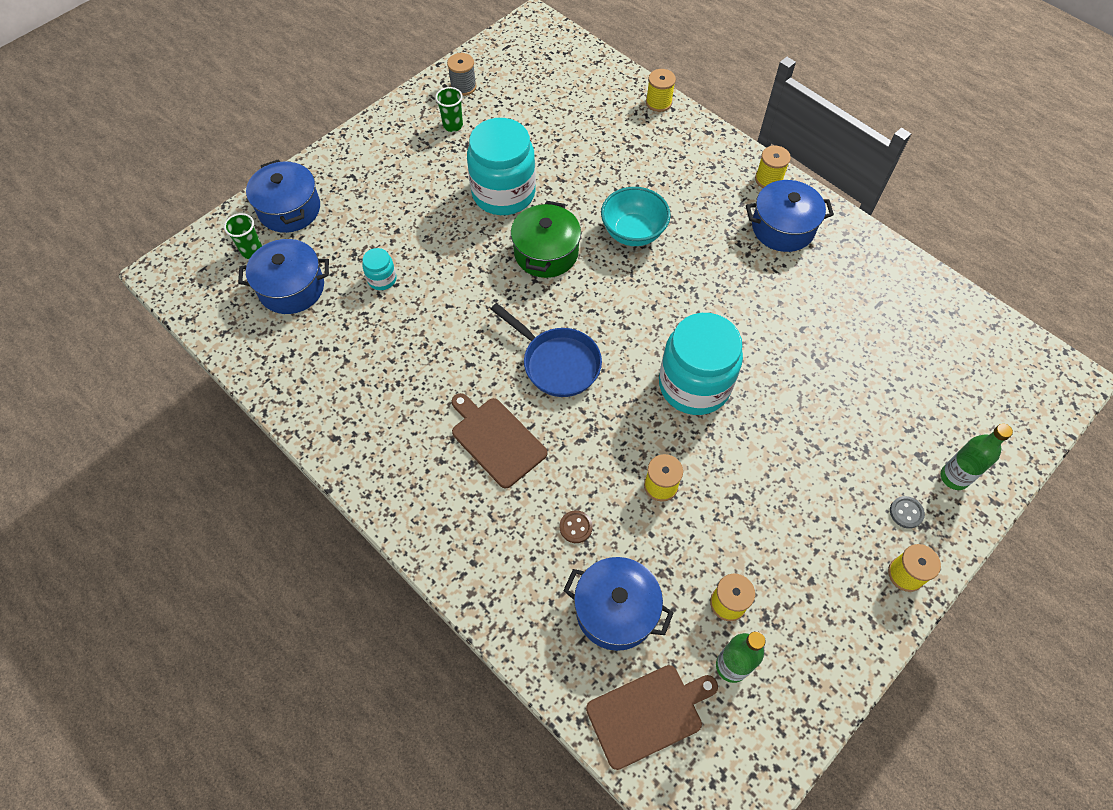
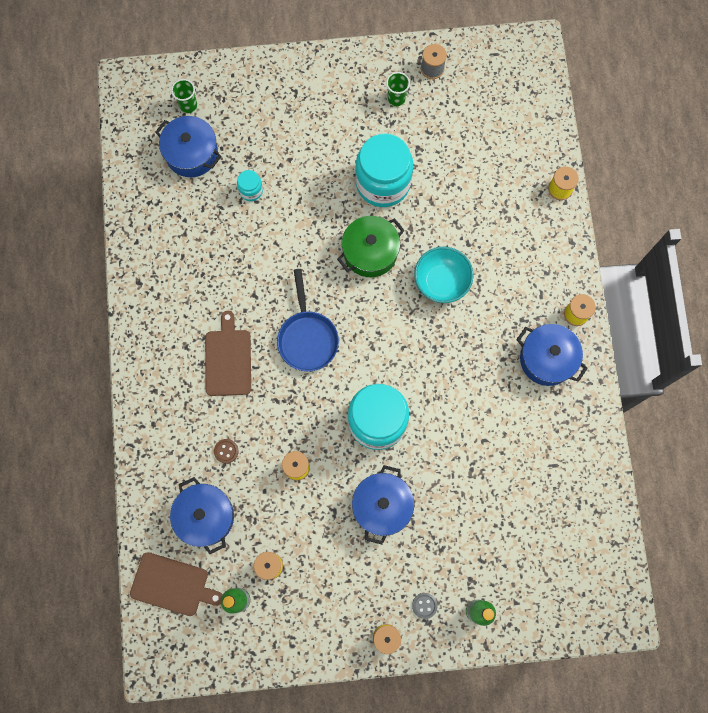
camera: 40 degrees right, 15 degrees up
(289, 209) = (235, 89): blue pot -> blue pot (382, 506)

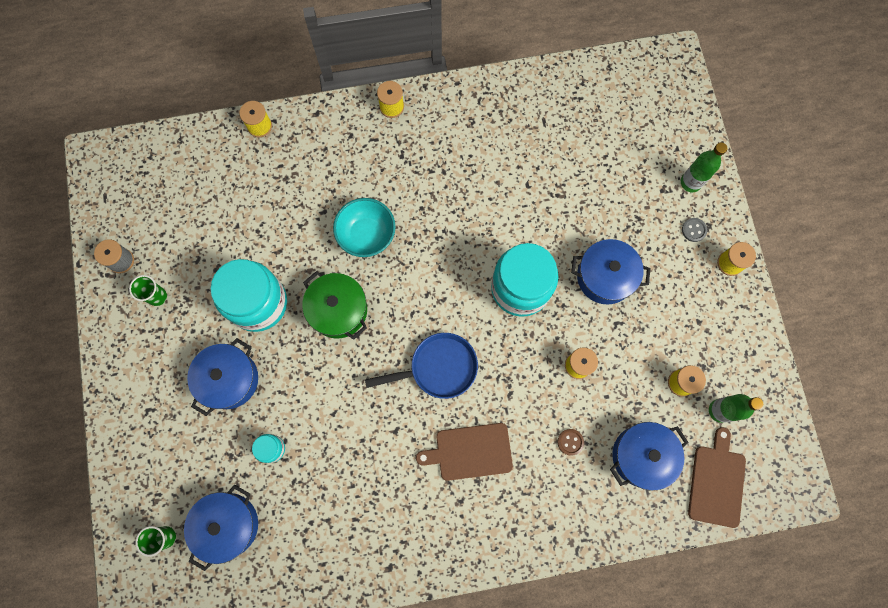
camera: 95 degrees left, 0 degrees up
(547, 359) = (440, 131): blue pot -> blue pot (229, 379)

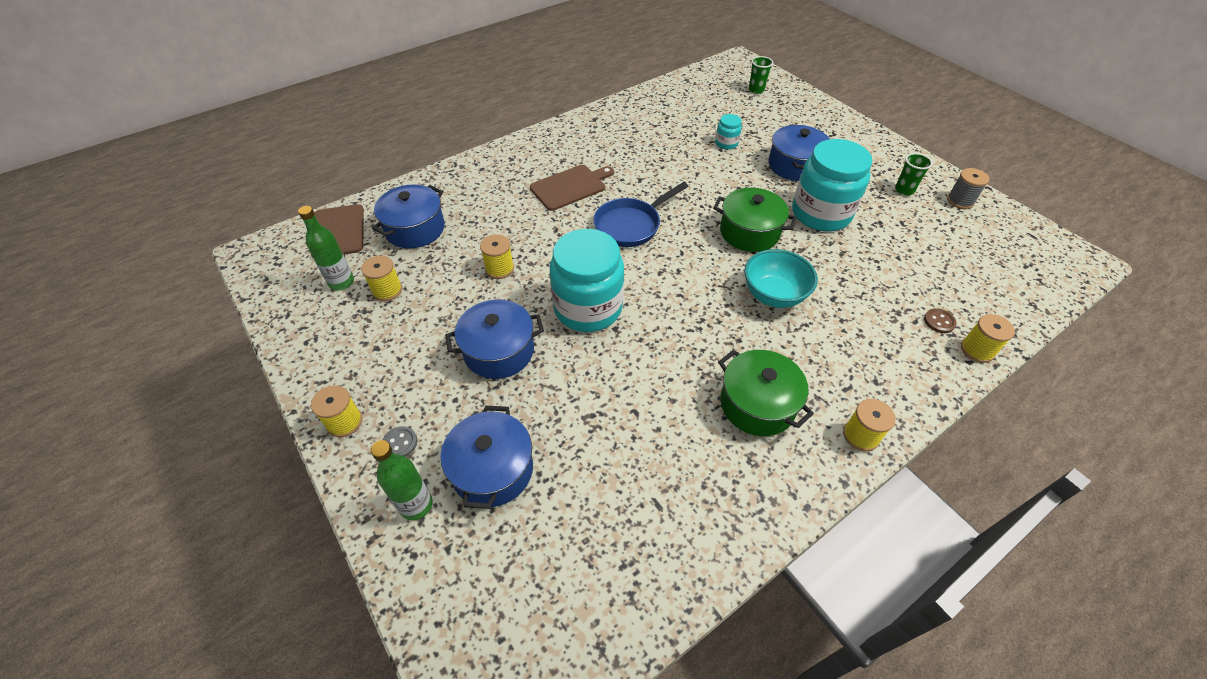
camera: 155 degrees right, 25 degrees down
(228, 525) = (721, 105): blue pot -> blue pot (492, 470)
(442, 154) = (757, 404): none -> green pot
(570, 442) = (485, 217): brown button -> brown button (939, 321)

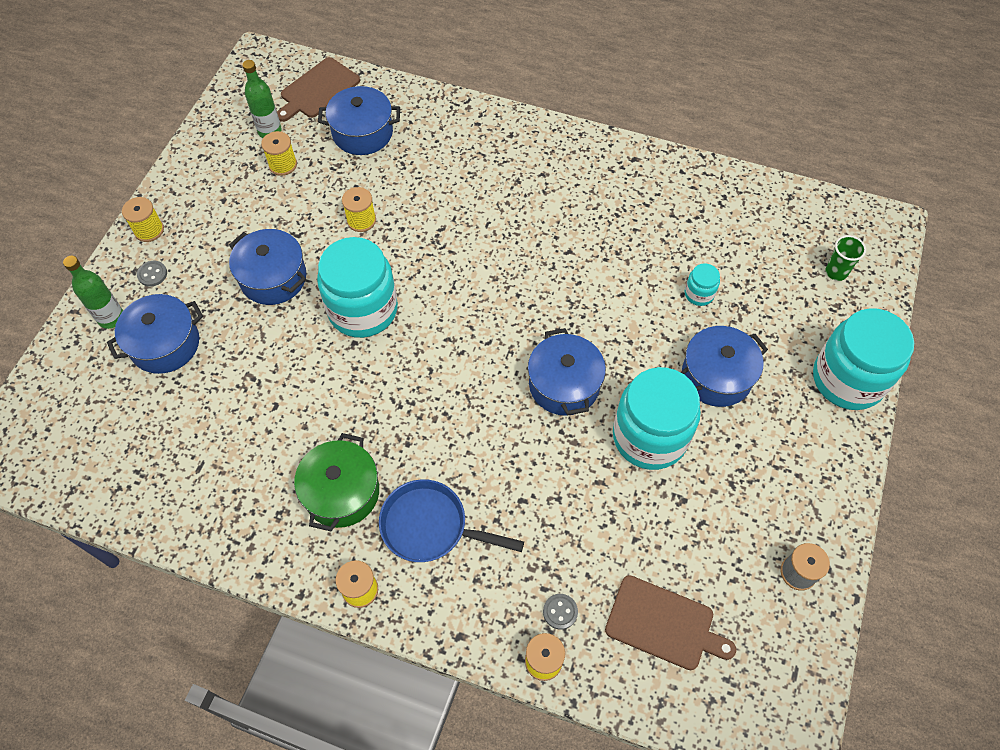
camera: 55 degrees right, 10 degrees up
(570, 186) = (509, 204): brown cutting board -> brown cutting board (664, 624)
(630, 225) = (493, 281): blue pan -> blue pan (430, 526)
(749, 232) = (564, 384): green pot -> blue pot
(773, 295) = (487, 446): turquoise bowl -> none
(834, 121) = (848, 379): none -> turquoise jar
(904, 190) = (766, 505): green cup -> none
(939, 321) = (560, 612): brown button -> grey button

